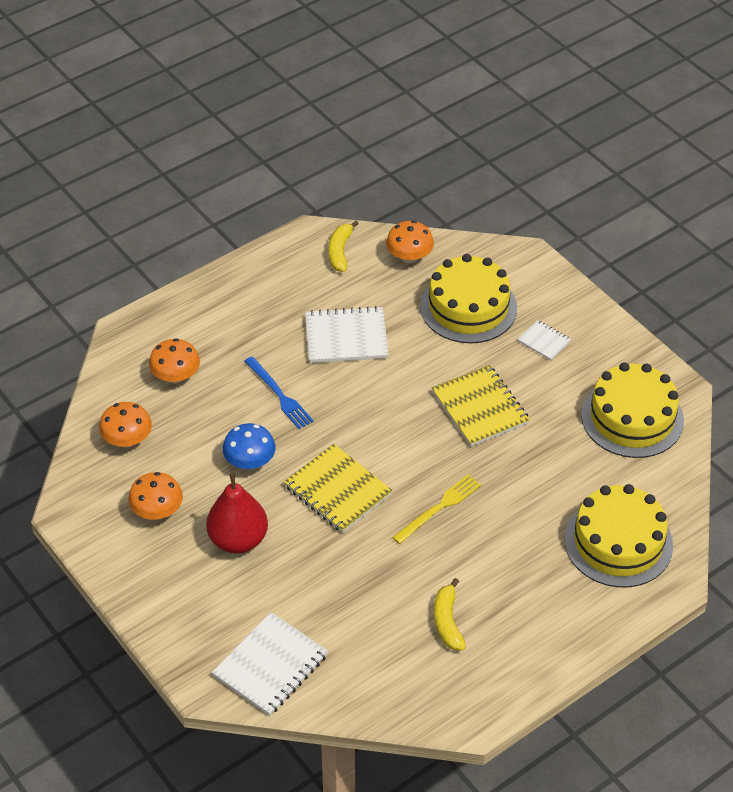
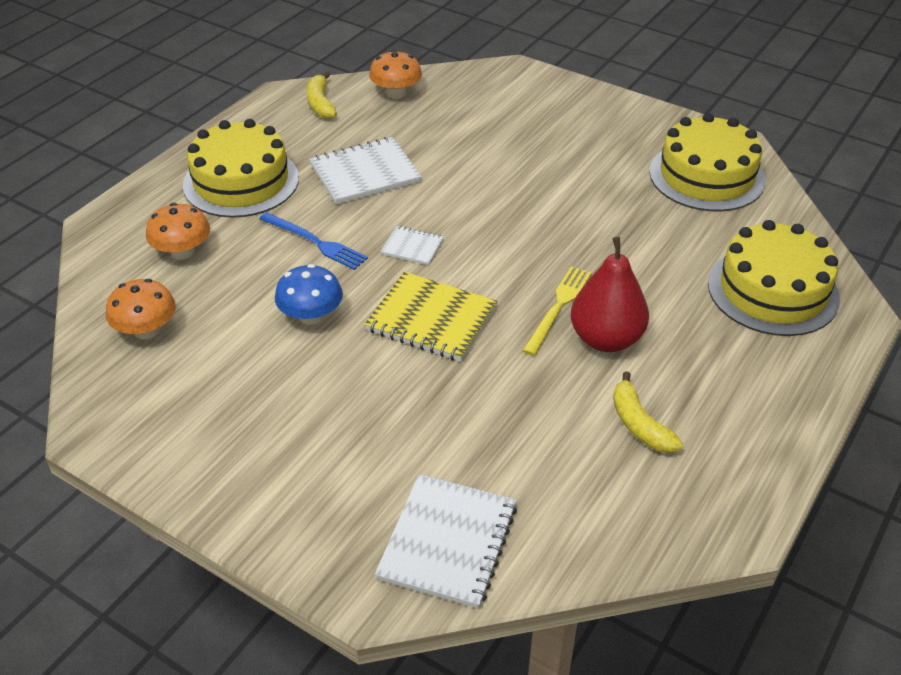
camera: 20 degrees left, 5 degrees down
(157, 511) = (216, 398): orange mushroom -> none
(238, 540) = (335, 403): red pear -> red pear (606, 339)
(468, 307) = (481, 121): yellow cake -> yellow cake (241, 181)
(480, 408) = (545, 203): yellow notebook -> none
(544, 341) = (575, 132): white notebook -> white notebook (412, 247)

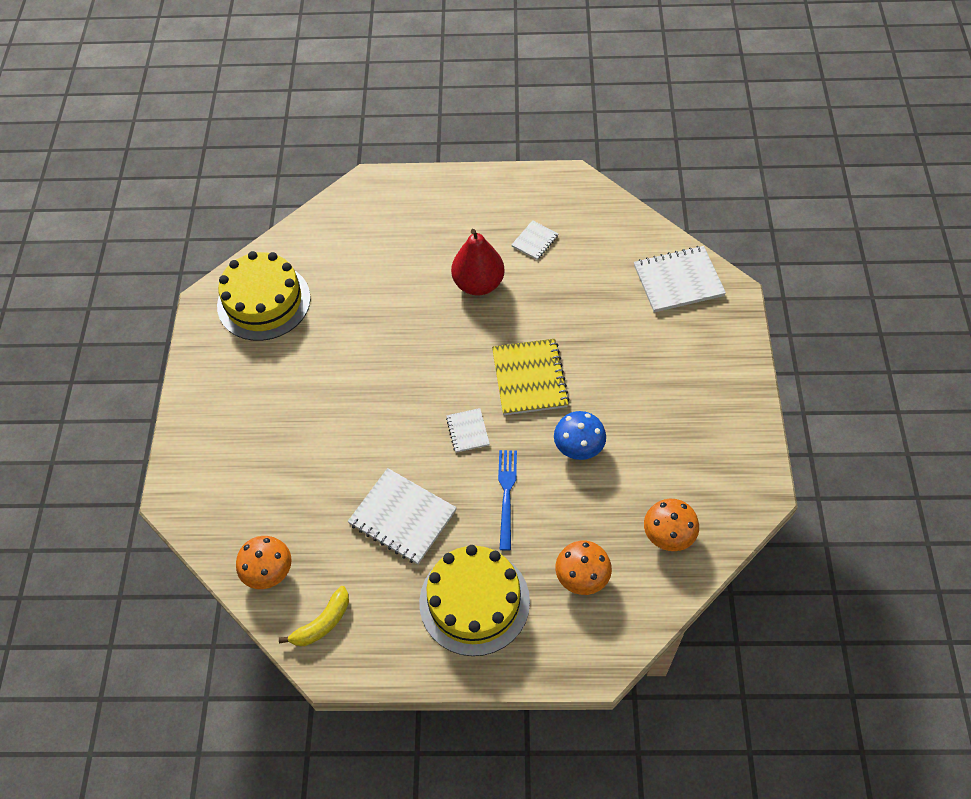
camera: 120 degrees left, 15 degrees up
(558, 307) = (467, 320): yellow fork -> none
(639, 424) = (535, 241): yellow banana -> white notebook
(773, 291) = (373, 225): yellow cake -> none

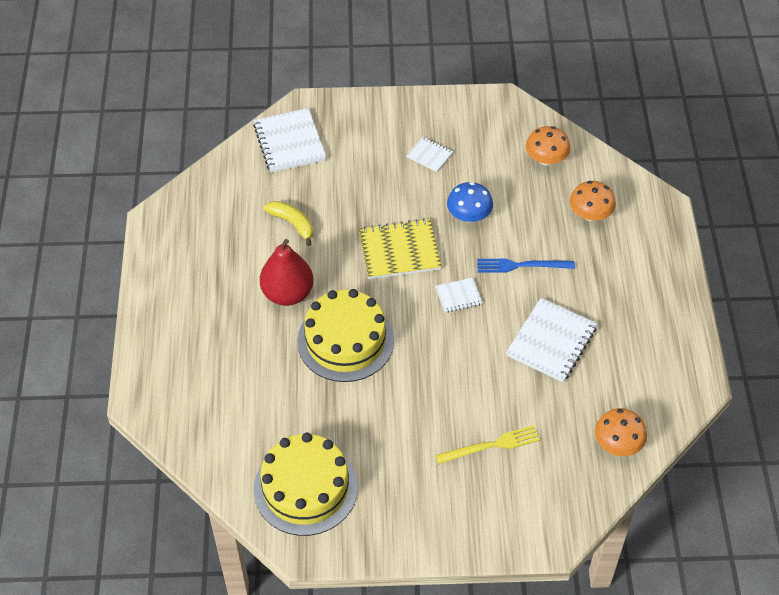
camera: 95 degrees left, 5 degrees down
(284, 452) = (491, 445): none -> yellow fork
(322, 623) = (660, 395): yellow banana -> yellow banana (292, 224)
(474, 601) = (623, 285): yellow cake -> yellow cake (345, 340)
(535, 241) = (235, 249): white notebook -> white notebook (429, 155)

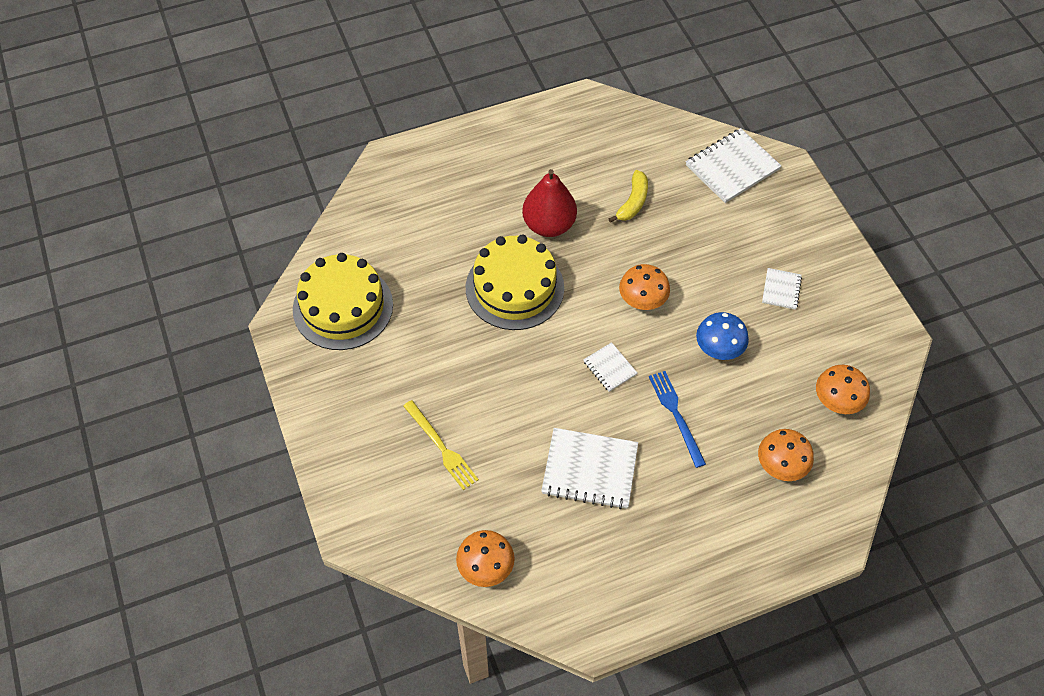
camera: 70 degrees right, 5 degrees up
(399, 251) = (642, 300): yellow notebook -> orange mushroom

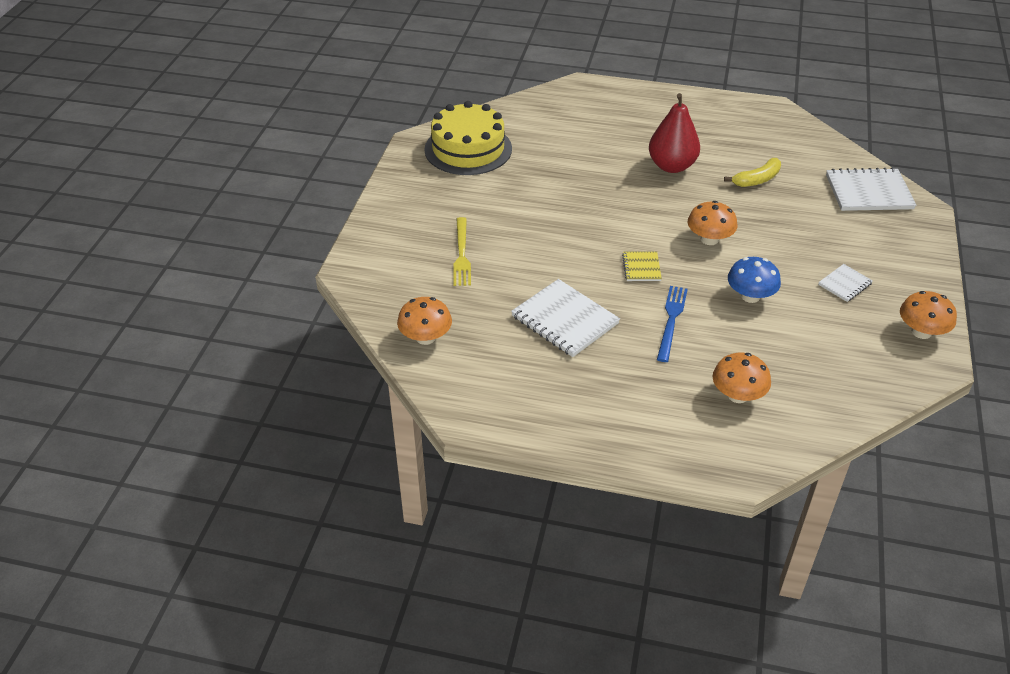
camera: 35 degrees right, 15 degrees down
(514, 288) = (608, 190): yellow cake -> none
(610, 368) = (641, 267): white notebook -> yellow notebook
(837, 400) = (833, 378): orange mushroom -> orange mushroom (921, 332)

